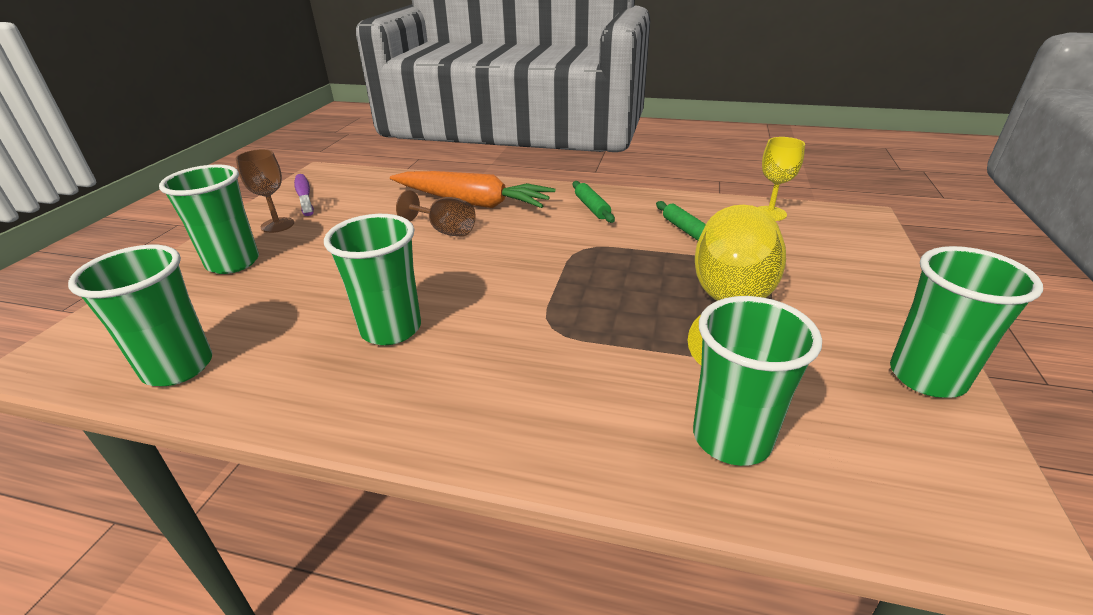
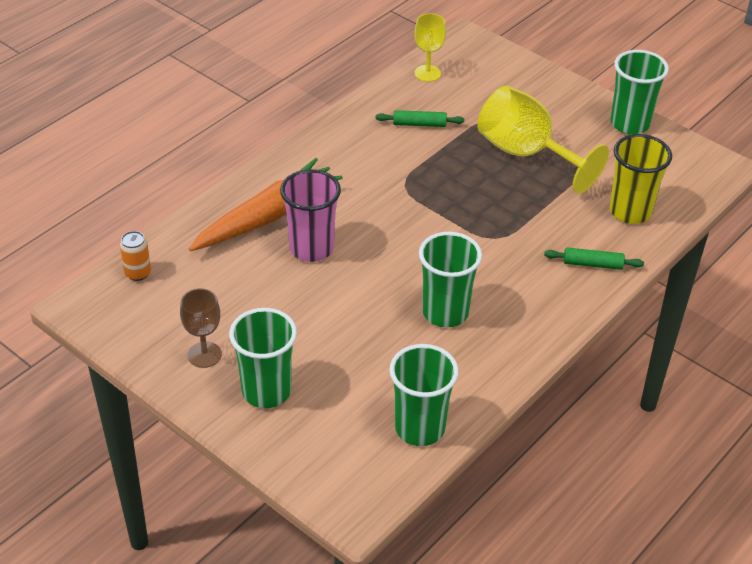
camera: 65 degrees left, 10 degrees up
(304, 195) = (141, 327): purple toothbrush -> none
(367, 179) = (138, 273): none -> orange can
(445, 230) = (311, 248): brown goblet -> pink cup
(592, 207) = (340, 153): green rolling pin -> green rolling pin (592, 264)
(731, 438) = (630, 211): green cup -> yellow cup

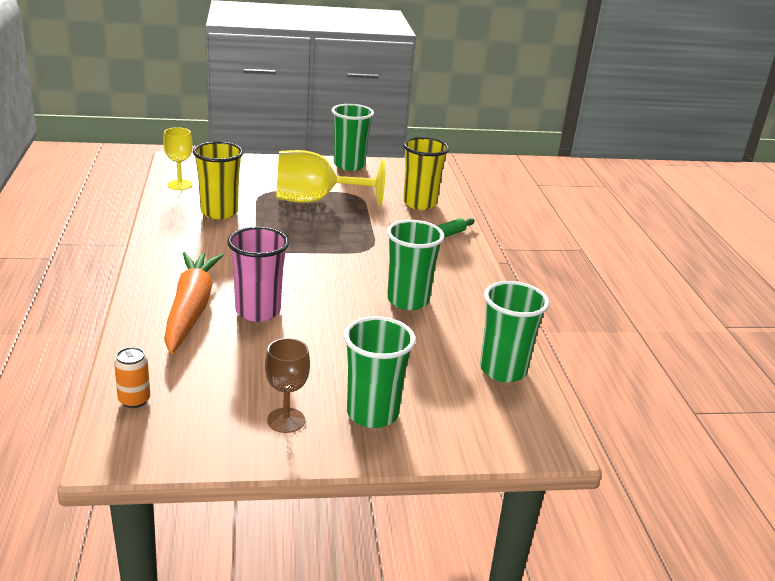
camera: 50 degrees left, 15 degrees down
(419, 124) = (219, 212): green rolling pin -> yellow cup

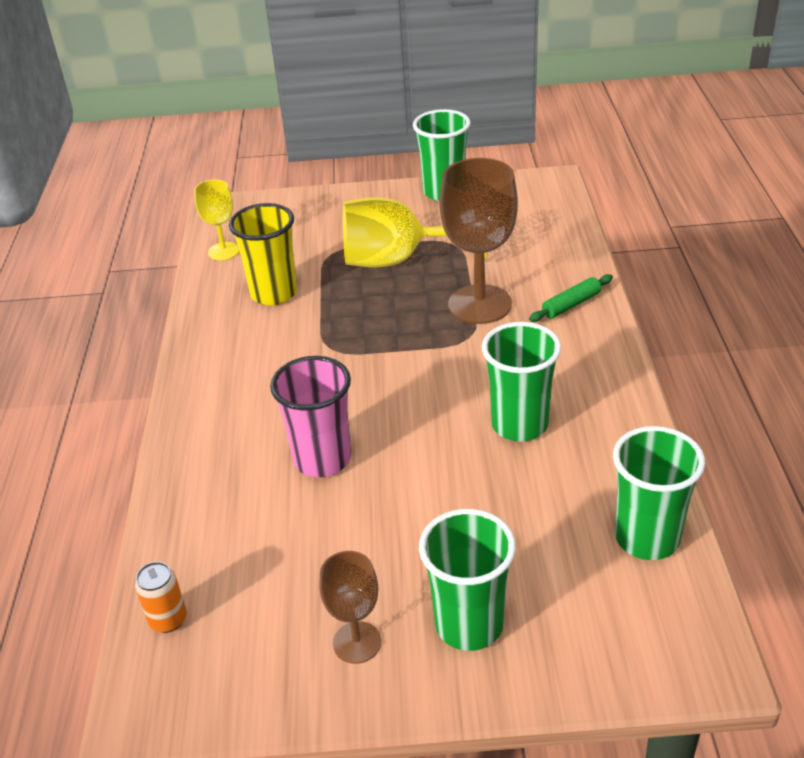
camera: 10 degrees right, 10 degrees up
(191, 309) = (238, 463): orange carrot -> none
(377, 230) = (479, 304): none -> brown goblet
(419, 203) = (538, 250): yellow cup -> none

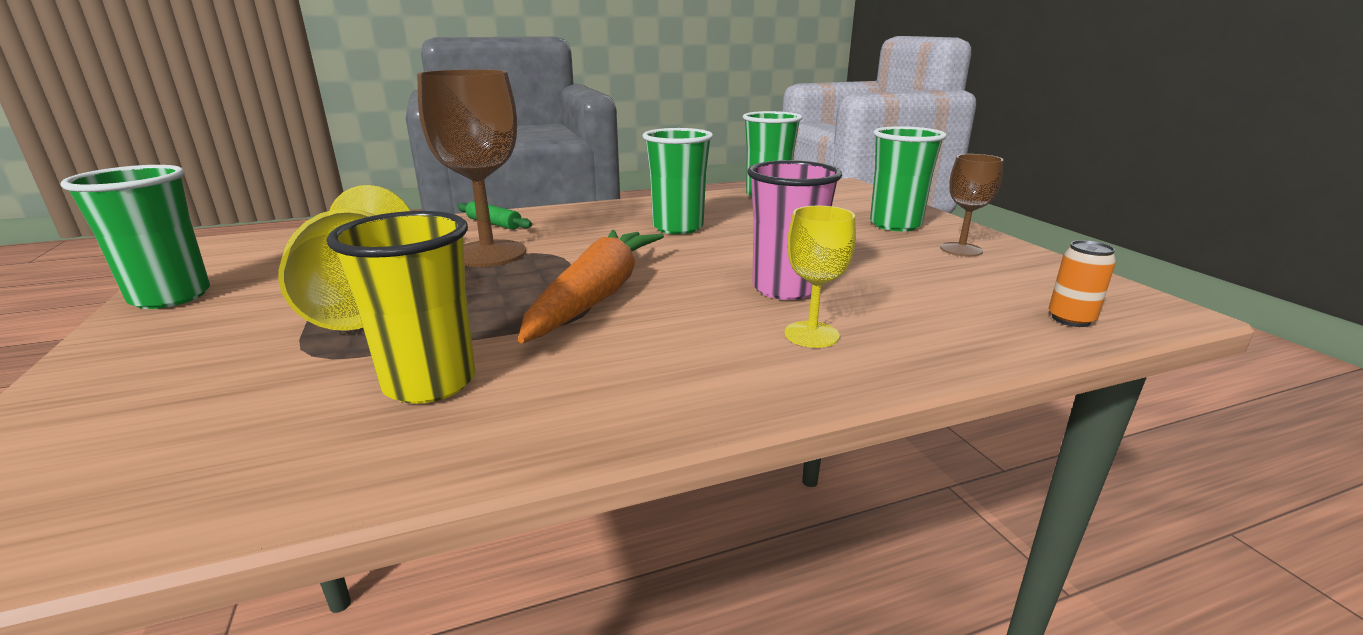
camera: 110 degrees left, 15 degrees down
(224, 251) = (214, 486): yellow goblet -> yellow goblet (811, 334)
(360, 356) = (597, 296): none -> orange carrot

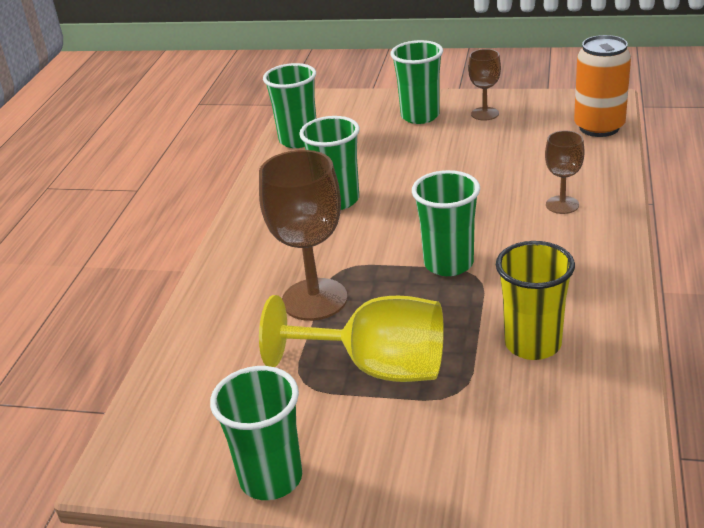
camera: 55 degrees left, 10 degrees up
(494, 224) = (230, 287): green rolling pin -> none
(597, 296) = (448, 264): orange carrot -> green cup
(785, 289) = (494, 193): pink cup -> none
(811, 334) = (562, 205): yellow goblet -> brown goblet
(1071, 319) = (599, 127): orange can -> orange can, size x2.06

